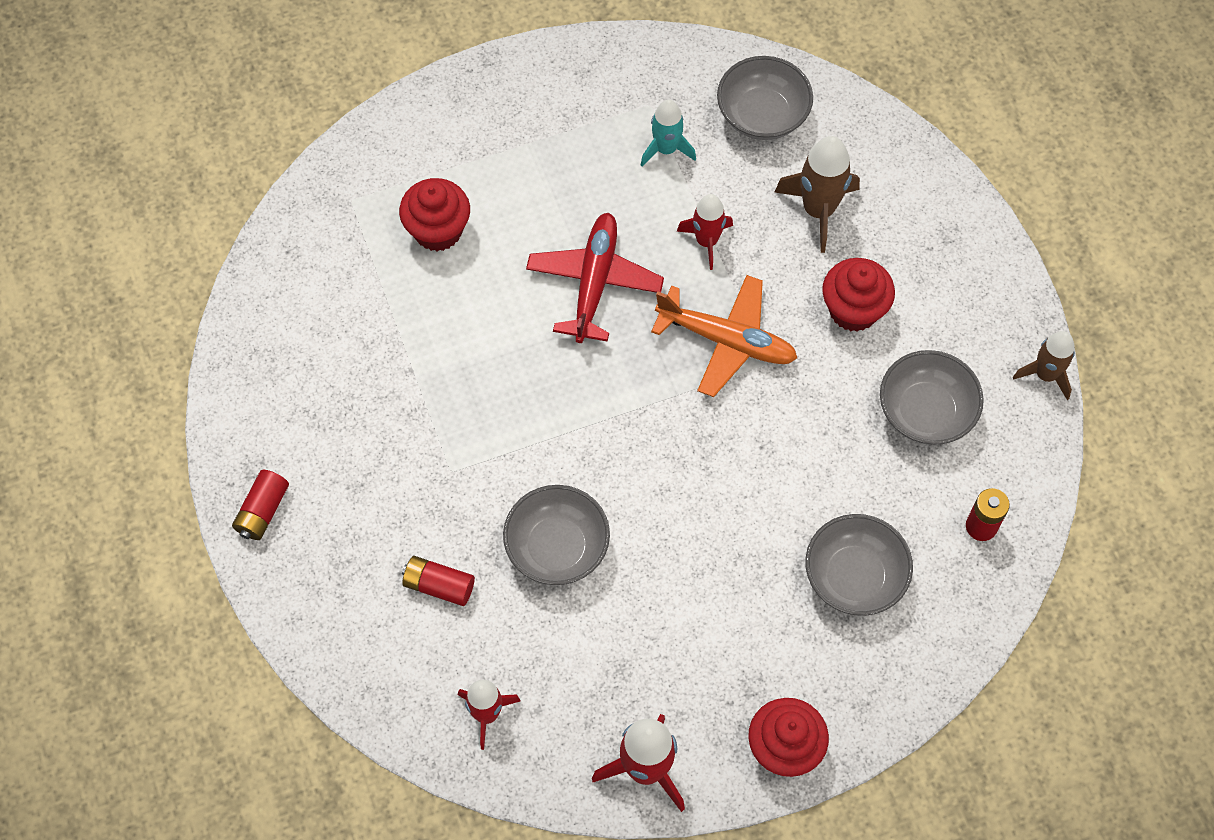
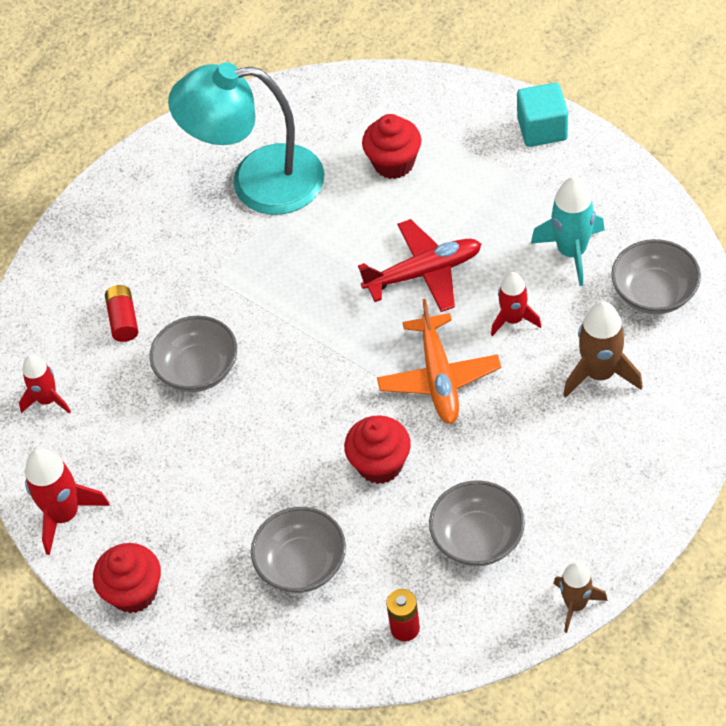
camera: 65 degrees right, 10 degrees down
(263, 511) = (113, 197): red battery -> none
(359, 363) = (258, 182): none -> turquoise lamp
(501, 85) = (542, 129): none -> turquoise cube
(666, 149) = (572, 252): turquoise rocket -> turquoise rocket, size x1.51
(853, 310) = (529, 443): red cupcake -> red cupcake (380, 464)

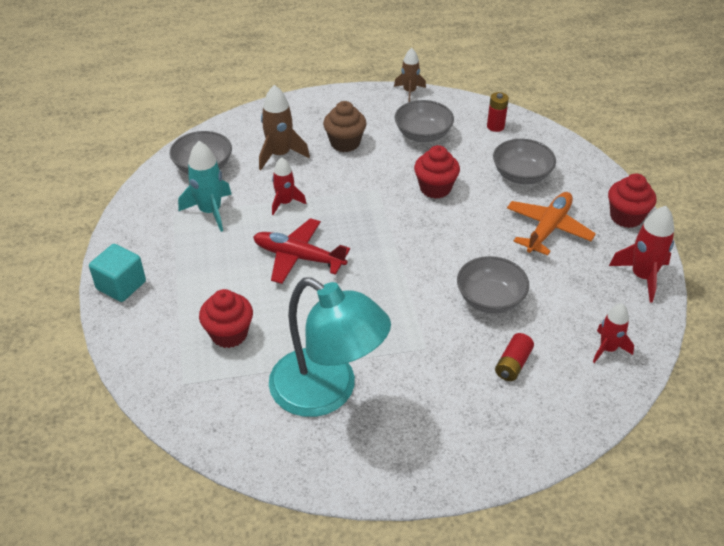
camera: 145 degrees left, 10 degrees down
(439, 378) = (358, 203): orange plane -> orange plane (548, 228)
(551, 449) = (345, 143): none -> brown cupcake

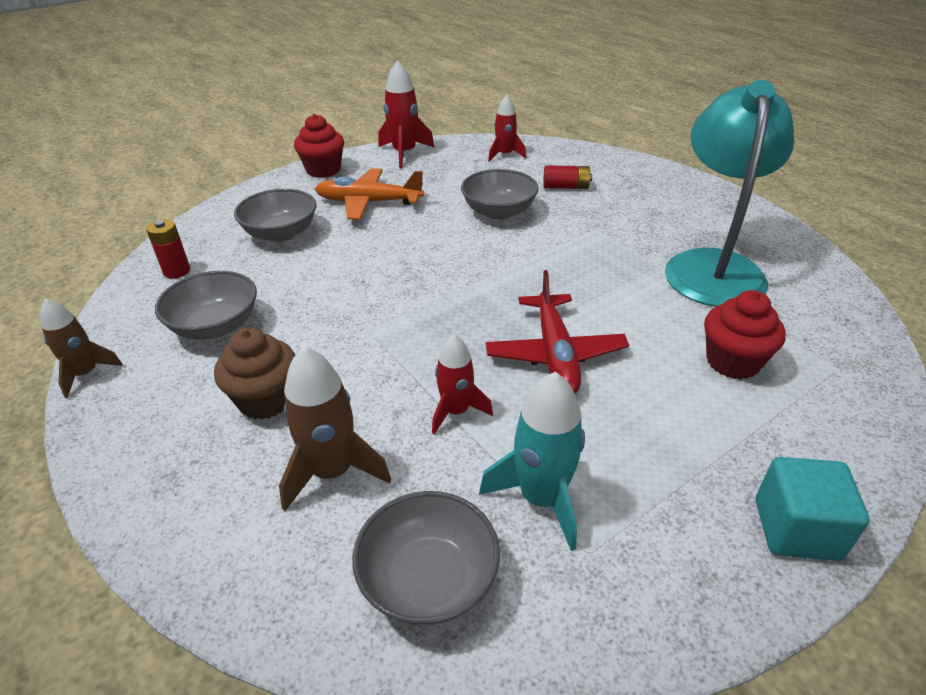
camera: 115 degrees left, 5 degrees down
(435, 188) = (339, 285): red cupcake -> none

